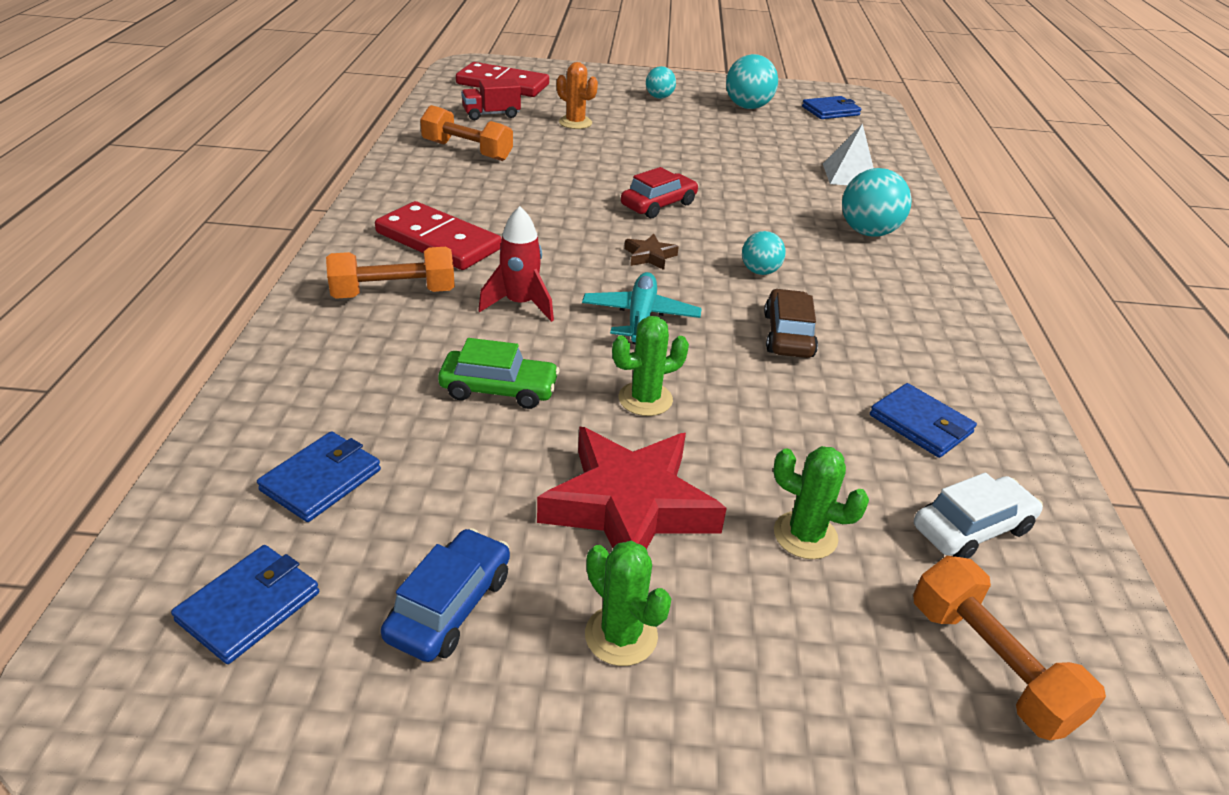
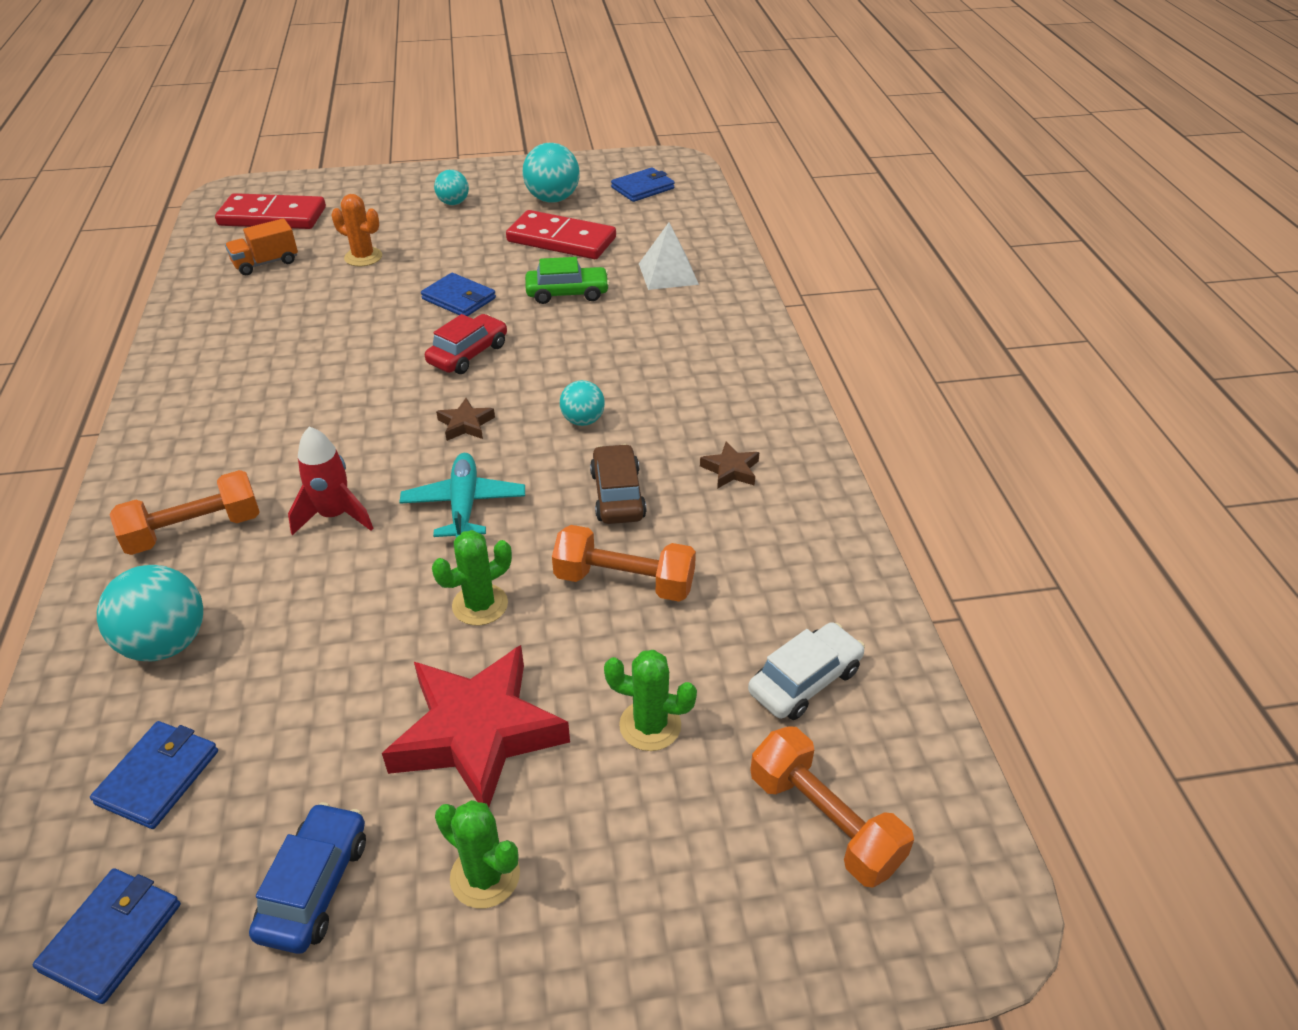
camera: 10 degrees left, 5 degrees up
(438, 241) = (233, 451): red domino -> red domino (561, 240)
(467, 151) = (246, 321): orange dumbbell -> orange dumbbell (624, 582)
(491, 114) = (266, 263): red truck -> orange truck
(499, 389) = (327, 627): green car -> green car (567, 293)
(868, 232) = (691, 346): turquoise ball -> turquoise ball (166, 643)
(902, 334) = (731, 470): none -> brown star
(921, 424) = (753, 573): blue wallet -> blue wallet (459, 299)

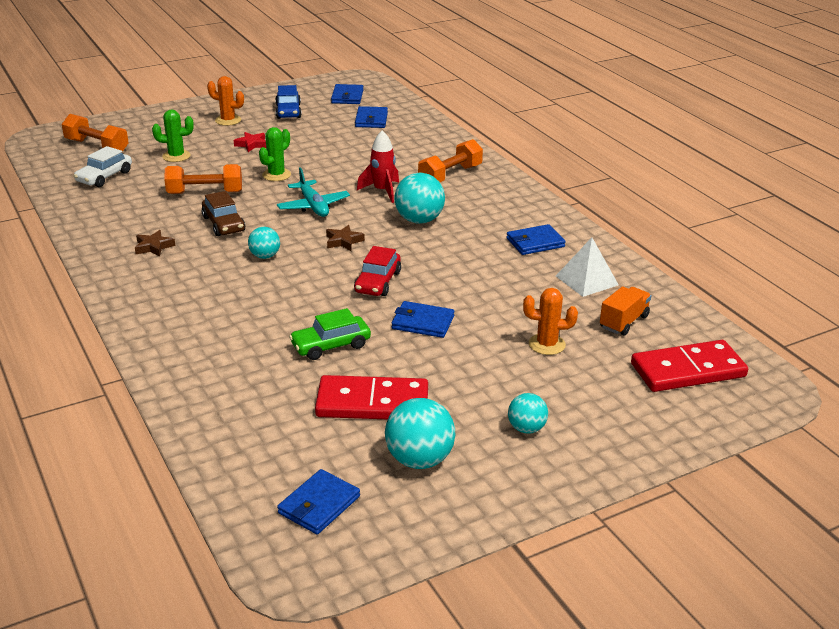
camera: 160 degrees right, 10 degrees down
(166, 643) = (413, 145): turquoise ball -> turquoise ball (419, 220)
(230, 371) = (535, 242): none -> blue wallet
(477, 733) = (251, 144): red star -> red star, size x0.43
(485, 876) = (228, 120): green cactus -> orange cactus
(668, 274) = (243, 384): white pyramid -> white pyramid (586, 280)

